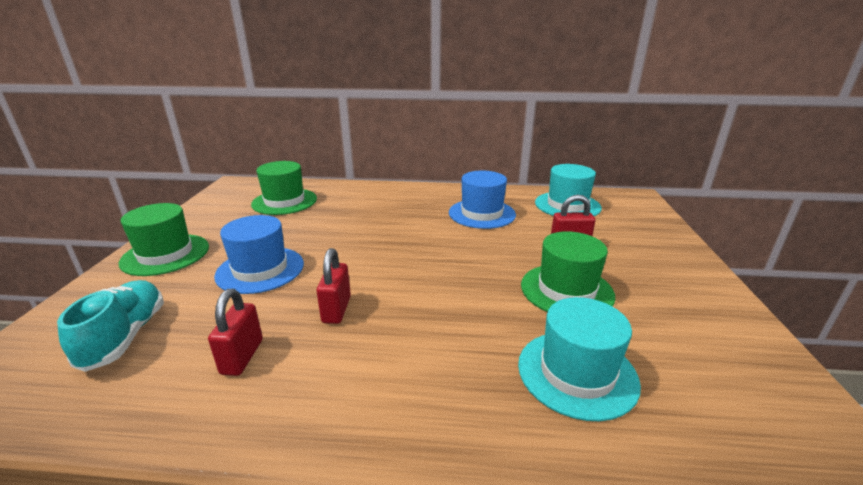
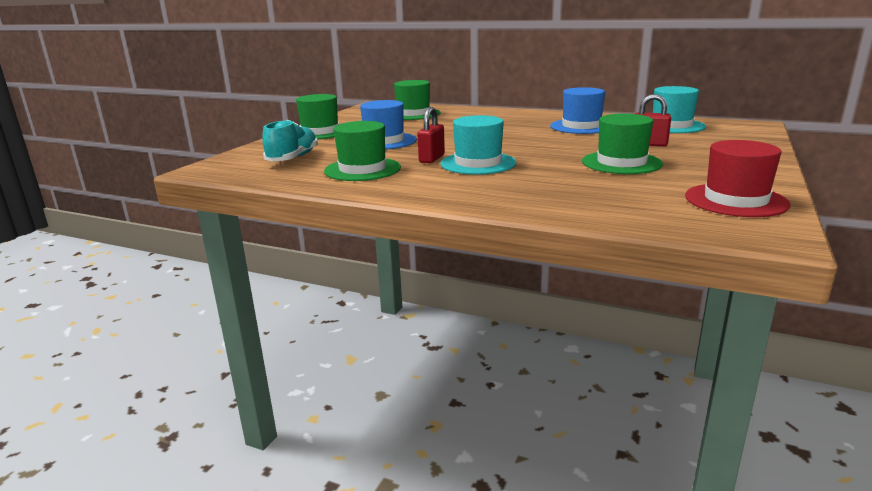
camera: 20 degrees right, 5 degrees down
(242, 357) = (362, 169): red padlock -> green hat
(577, 373) = (592, 191): turquoise hat -> turquoise hat (478, 163)
(744, 368) = (735, 200): none -> red hat

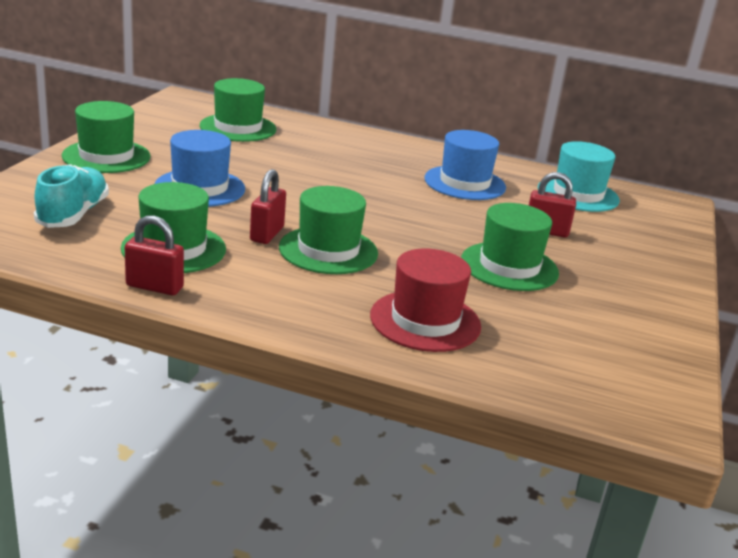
camera: 10 degrees left, 5 degrees up
(346, 188) = (154, 287): none -> red padlock
(478, 163) = (328, 250): turquoise hat -> green hat
(735, 200) = (634, 352): red hat -> red hat (425, 321)

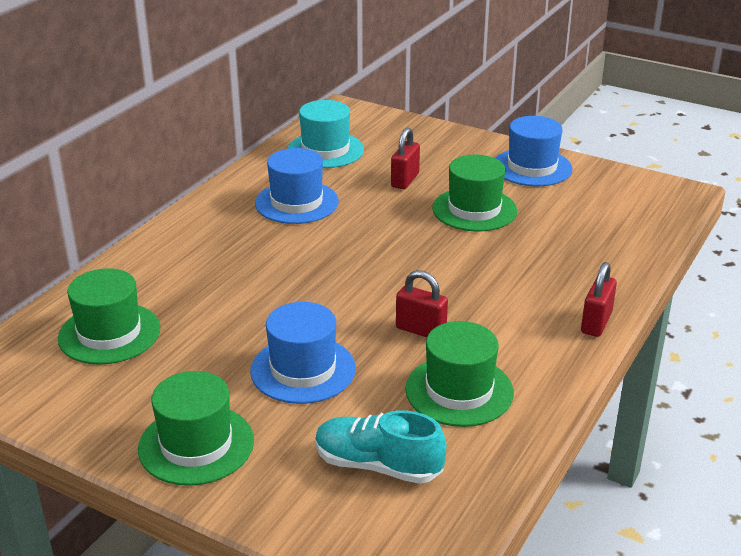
camera: 75 degrees left, 5 degrees up
(154, 287) = (541, 403): red padlock -> red padlock (596, 323)
(328, 250) = (453, 297): green hat -> none
(425, 321) = (574, 263): red hat -> none
(640, 306) = (532, 167): none -> blue hat

